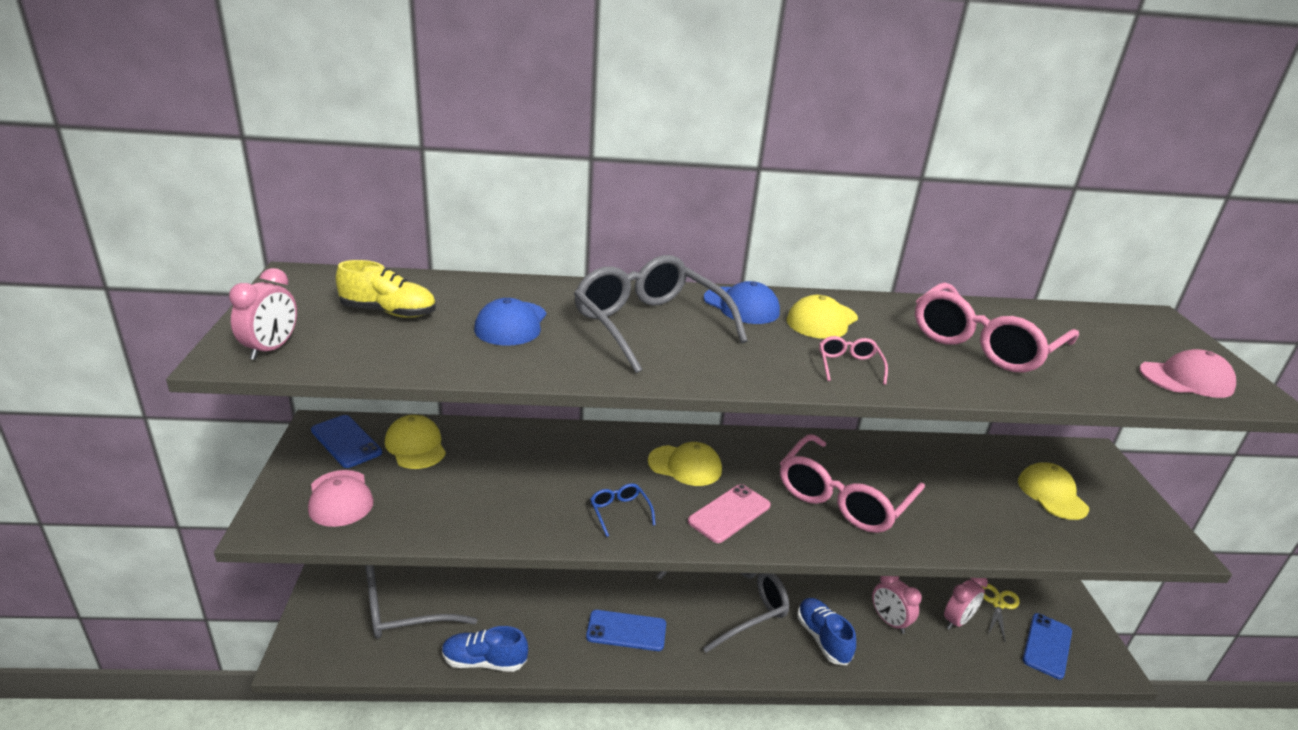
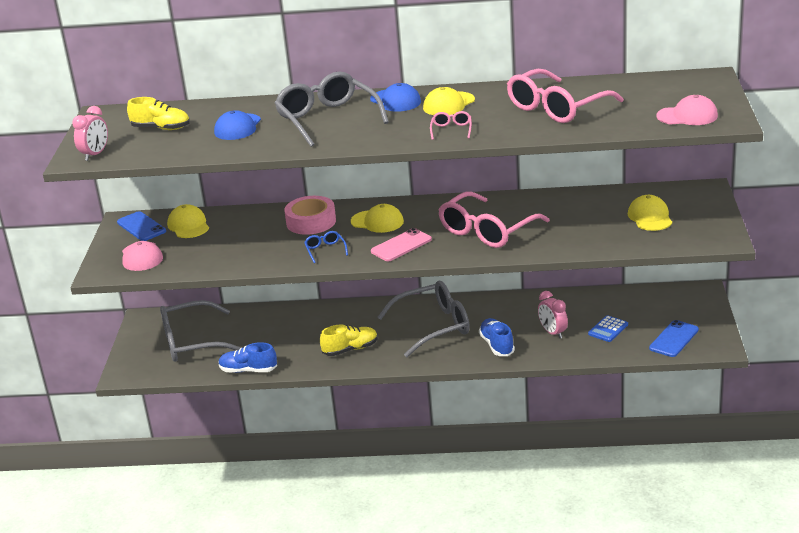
camera: 10 degrees right, 0 degrees up
(592, 457) = (311, 222): none -> pink tape
(626, 630) = (350, 349): blue phone -> yellow shoe
(957, 621) = (608, 329): pink clock -> blue calculator
(998, 604) = (647, 317): yellow scissors -> none

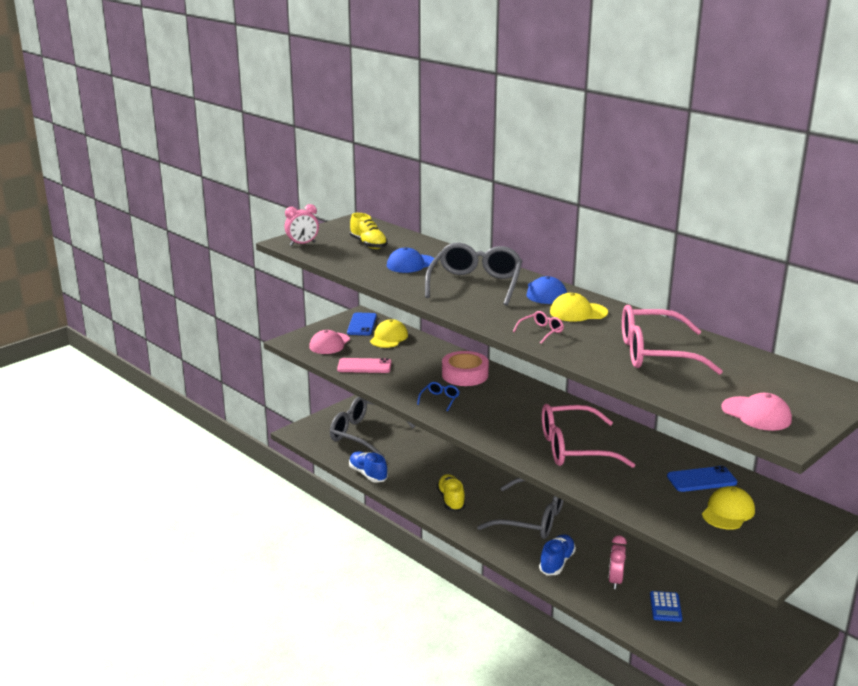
camera: 40 degrees right, 5 degrees down
(350, 349) = (451, 500): yellow shoe -> yellow shoe turned 120 degrees counterclockwise
(377, 222) = (508, 398): yellow cap -> none
(401, 245) = (494, 424): pink phone -> pink phone (364, 366)
(608, 329) = (665, 607): blue calculator -> blue calculator turned 75 degrees counterclockwise
(674, 339) = (712, 653): blue phone -> blue phone (701, 480)

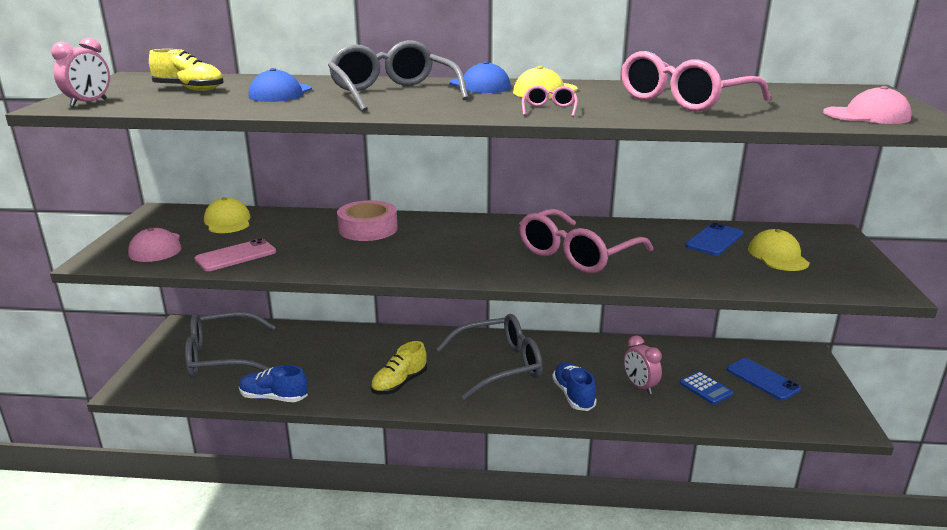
camera: 40 degrees left, 0 degrees up
(362, 324) = (175, 219): blue phone -> blue phone (762, 379)
(440, 399) = (376, 259): blue glasses -> none
(451, 500) = (399, 383): yellow shoe -> yellow shoe turned 90 degrees counterclockwise

